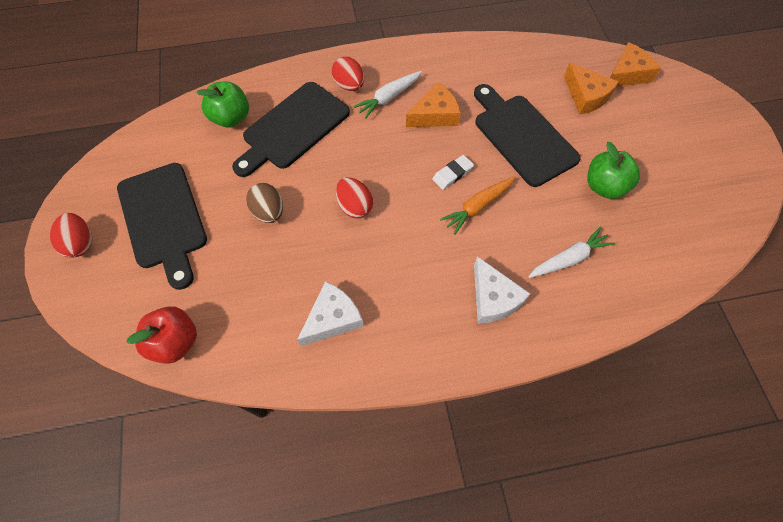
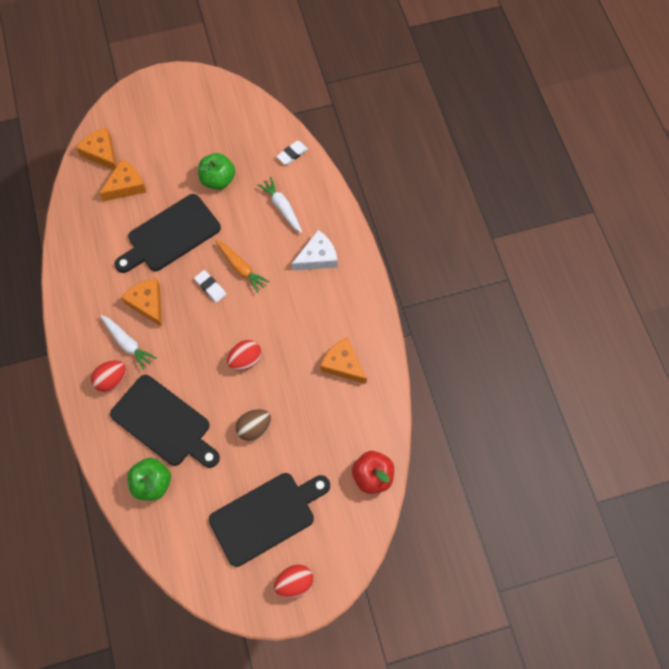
camera: 95 degrees left, 5 degrees up
(333, 318) = (343, 364): white cheese -> orange cheese
(657, 277) = (292, 154): none -> white eraser

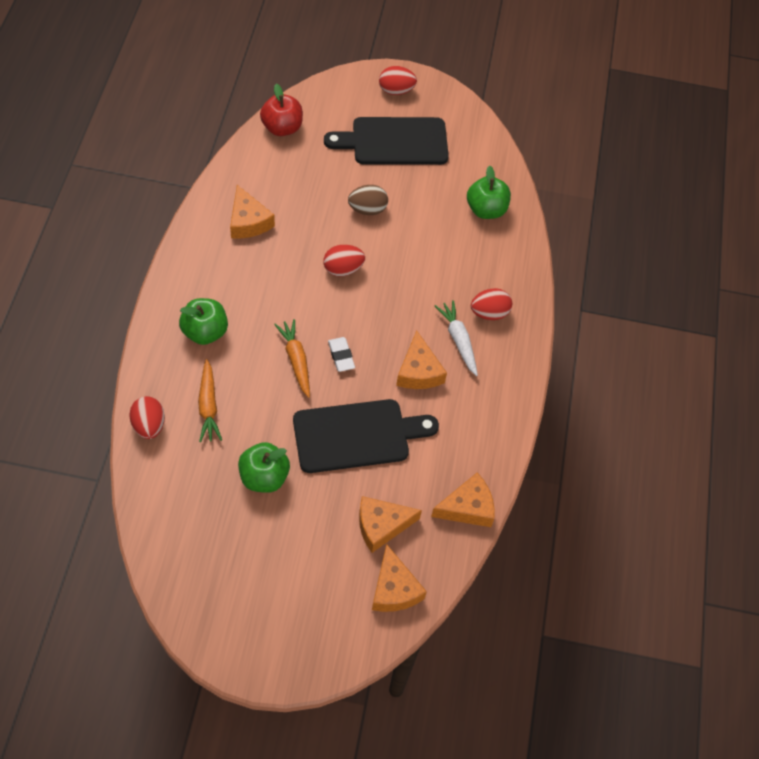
camera: 160 degrees left, 10 degrees down
(73, 223) = (467, 507): none -> orange cheese
(164, 423) = (453, 252): black cutting board -> none
(282, 207) = (208, 406): white carrot -> orange carrot
(292, 154) = (153, 466): white eraser -> none
(312, 177) = (149, 425): none -> red egg
(317, 257) = (205, 332): white cheese -> green apple

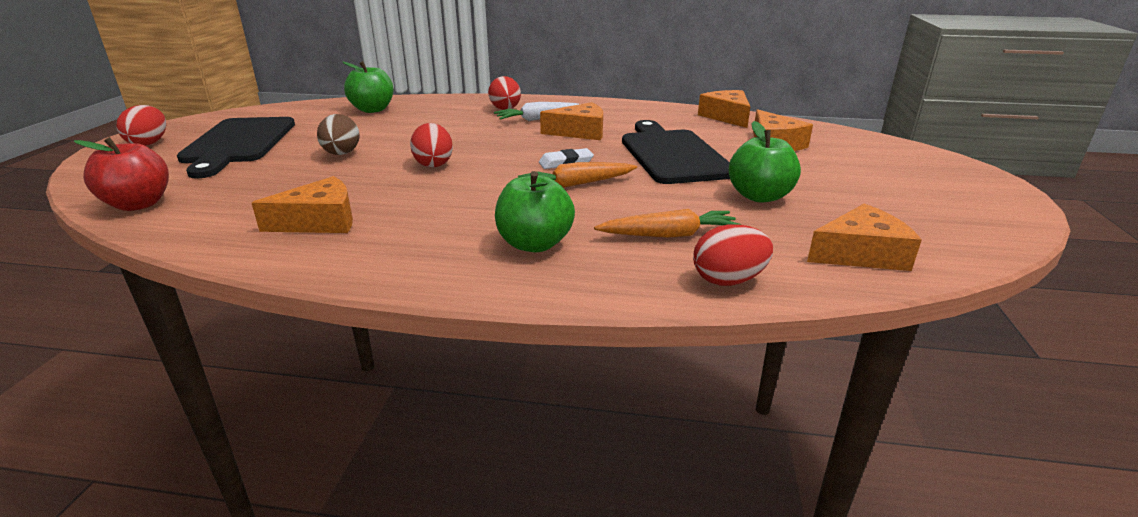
camera: 85 degrees left, 30 degrees down
(394, 589) = (837, 139): orange cheese -> orange cheese (860, 254)

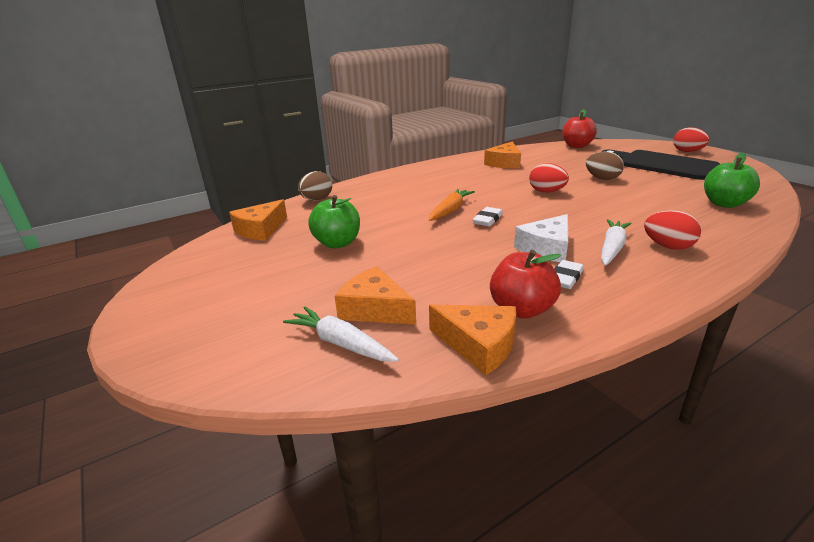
camera: 140 degrees right, 0 degrees up
(534, 244) = (411, 184): green apple -> none
(580, 132) = (546, 248): orange cheese -> white cheese
(613, 119) = (565, 278): none -> white eraser
(669, 235) = (362, 206): orange carrot -> none
(672, 154) = (439, 255): black cutting board -> none
(674, 118) = (521, 309): none -> red apple
(728, 280) = (317, 199): red egg -> brown egg
(814, 138) = (340, 343): none -> white carrot

